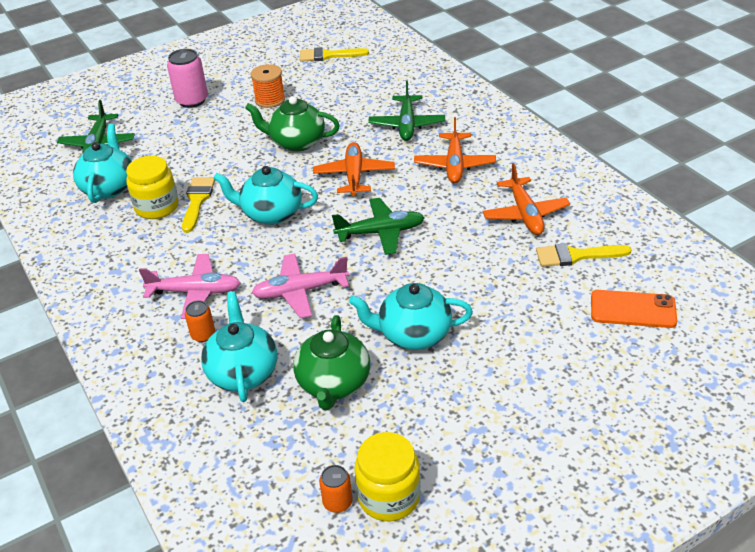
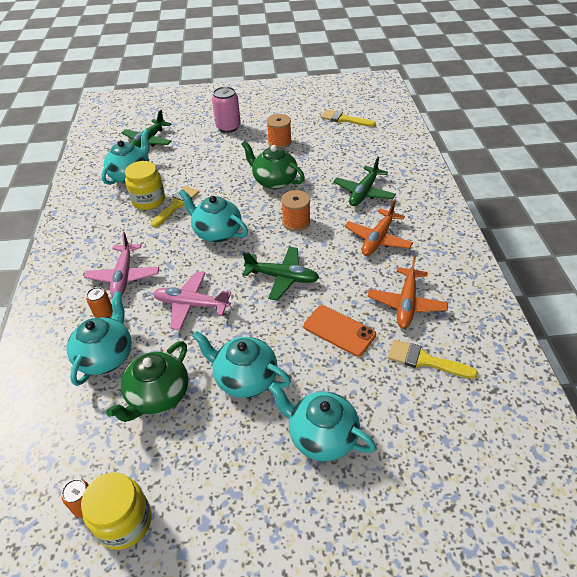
camera: 25 degrees right, 5 degrees up
(195, 292) = (124, 276): pink plane -> pink plane turned 60 degrees clockwise
(354, 175) = (296, 222): orange plane -> orange spool
(525, 352) = (321, 436): none -> turquoise teapot
(633, 309) = (442, 436): orange phone -> orange phone (339, 330)

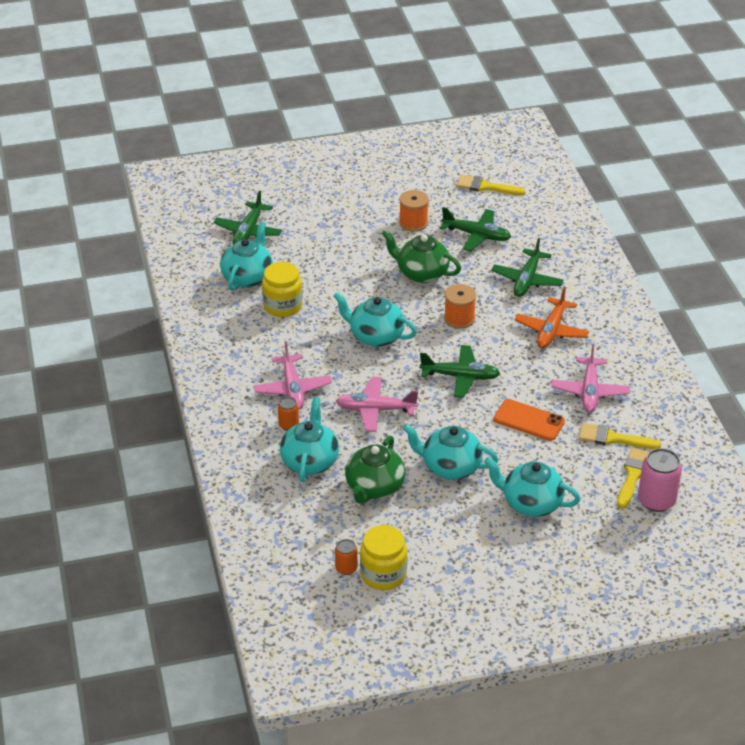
camera: 10 degrees left, 5 degrees down
(177, 205) = (318, 308): yellow brush -> yellow brush (633, 475)
(228, 127) = (343, 206): pink can -> pink can (656, 500)
(328, 154) = (477, 235): none -> green plane
(406, 304) = (589, 391): orange plane -> pink plane

